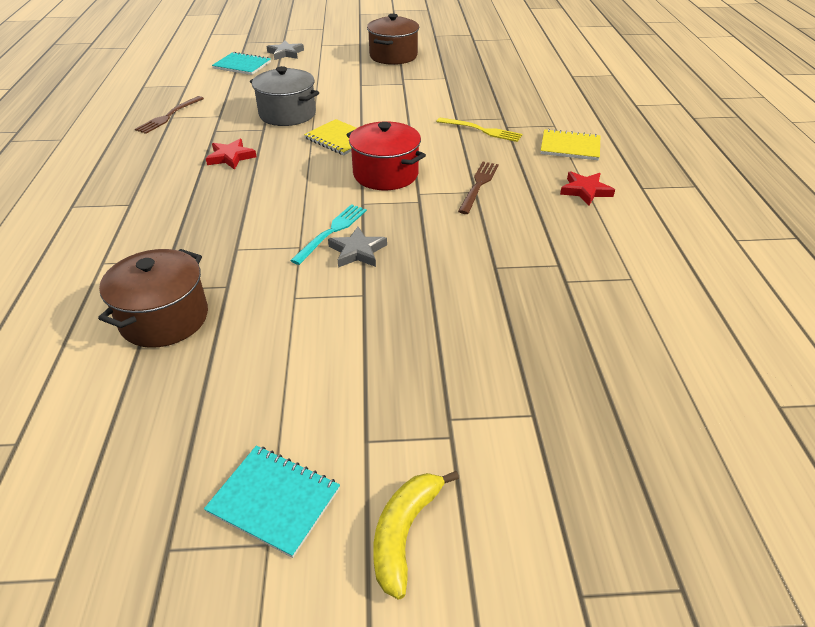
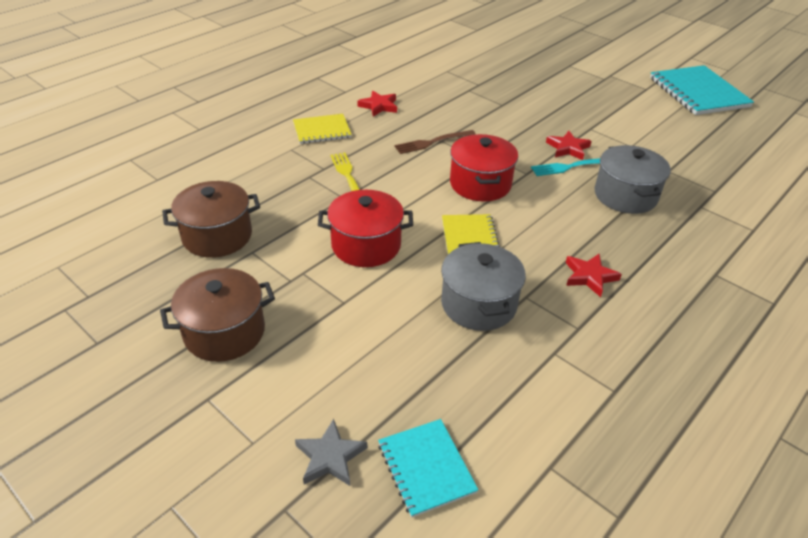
camera: 135 degrees left, 0 degrees up
(164, 318) = (719, 173): brown pot -> brown pot (217, 236)
(168, 116) = (618, 395): brown fork -> none
(252, 231) = (625, 196): none -> grey pot
(274, 500) = (698, 92): turquoise notebook -> turquoise notebook, size x1.73
(357, 251) = (568, 148): grey star -> red star
(394, 106) = (366, 245): none -> red pot
(404, 533) = (655, 68): yellow banana -> none
(570, 147) = (322, 130): yellow notebook -> yellow notebook turned 75 degrees counterclockwise

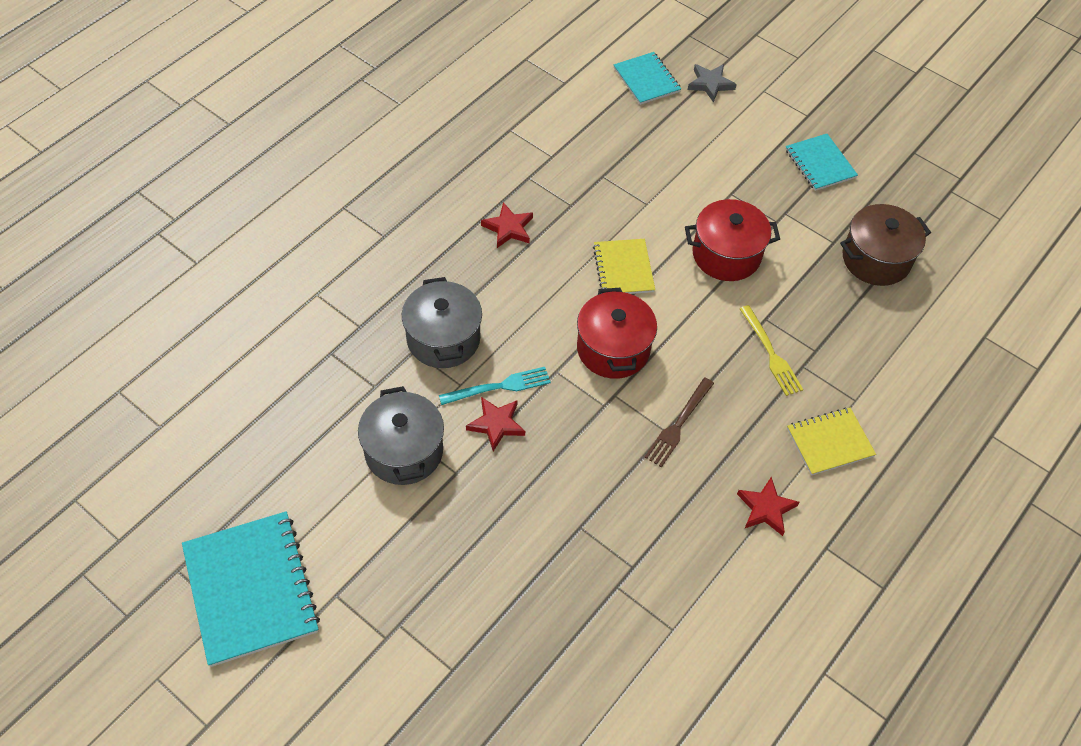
camera: 175 degrees right, 15 degrees up
(224, 332) = (820, 164): brown pot -> turquoise notebook
(432, 142) = (678, 425): brown fork -> brown fork turned 150 degrees clockwise
(478, 304) = (613, 196): grey pot -> grey pot (404, 451)

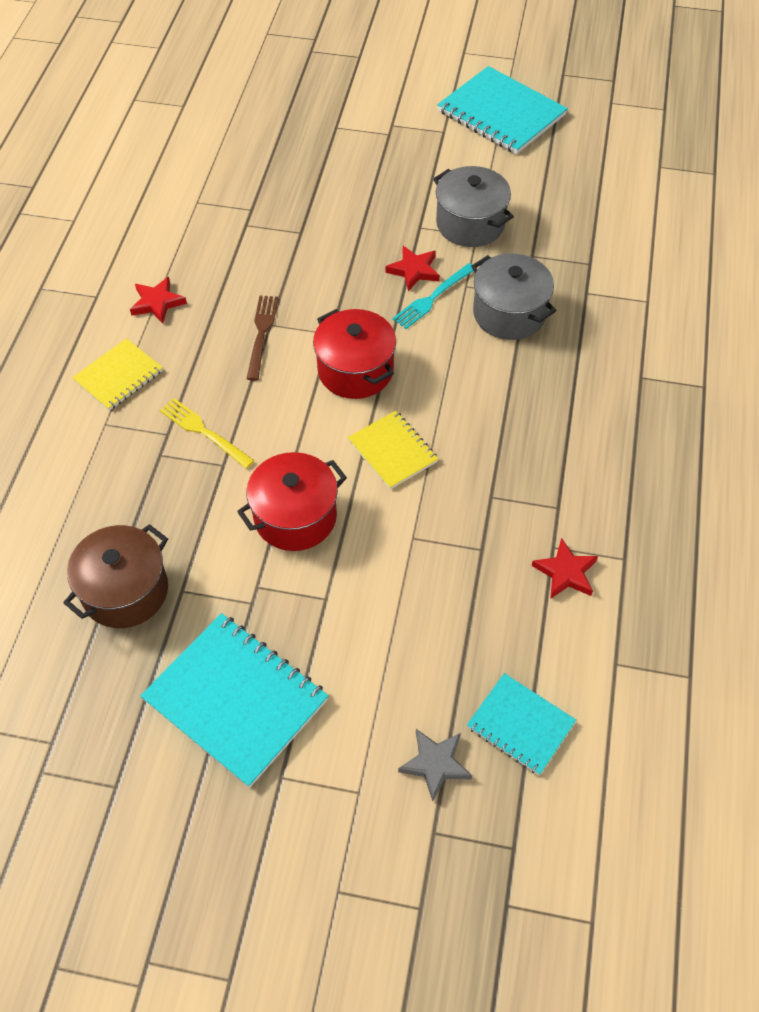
camera: 155 degrees right, 0 degrees up
(508, 228) = (534, 440): red star -> red star (565, 572)
(820, 164) = (236, 699): turquoise notebook -> turquoise notebook, size x1.73

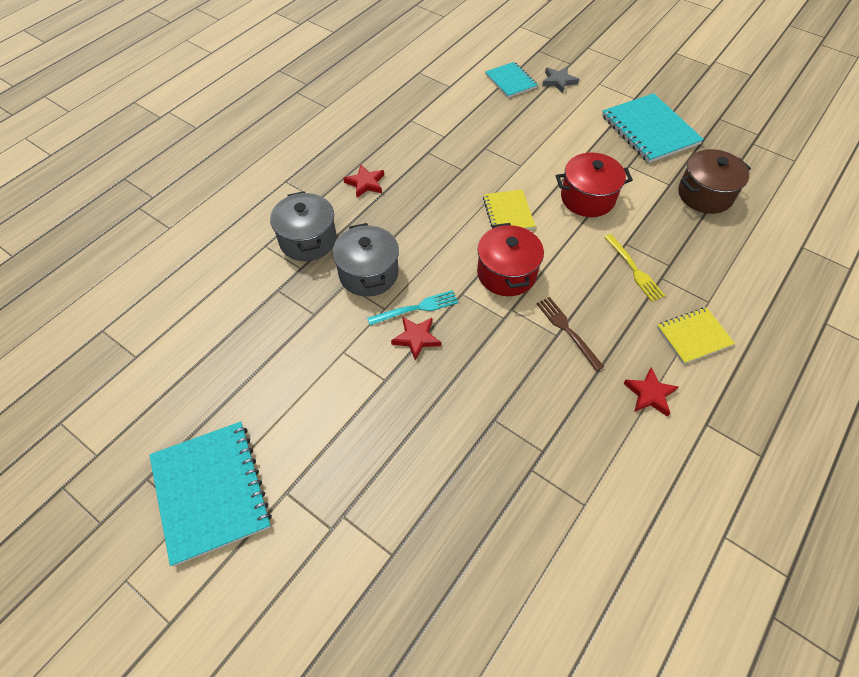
camera: 155 degrees left, 0 degrees up
(261, 333) = (567, 330): brown fork -> brown fork turned 120 degrees clockwise
(470, 224) = (340, 365): grey pot -> grey pot (308, 240)
(565, 572) = (446, 124): red star -> red star (365, 183)

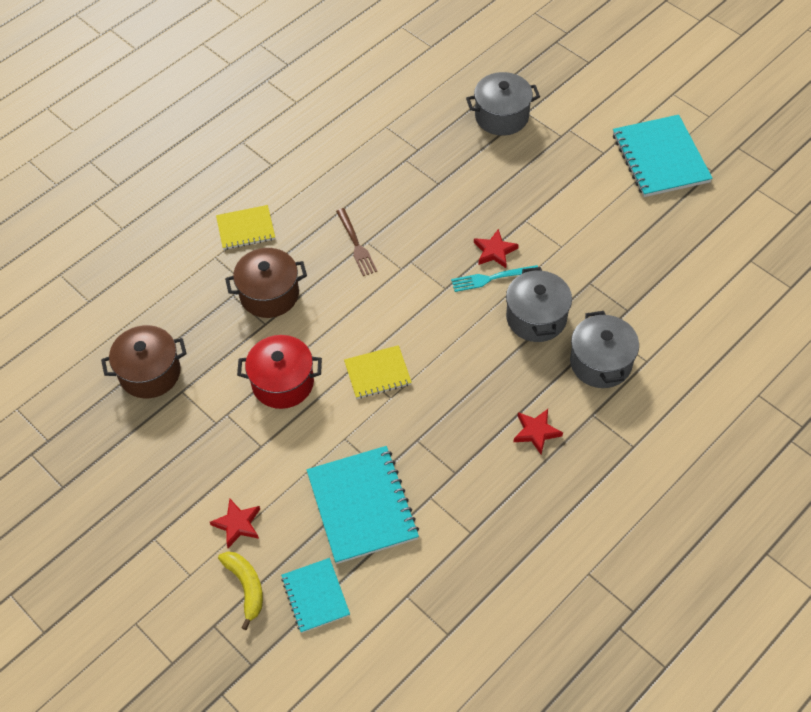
camera: 170 degrees left, 0 degrees up
(427, 543) = (501, 116): none -> grey pot
(506, 273) = (397, 304): red pot -> none
(508, 213) = (377, 373): yellow notebook -> yellow notebook turned 75 degrees clockwise
(558, 81) = (246, 587): grey star -> yellow banana
(634, 270) = (269, 294): yellow fork -> brown pot
(649, 130) = (163, 477): turquoise notebook -> turquoise notebook (362, 506)
(650, 394) = (306, 189): red star -> red star (237, 524)

